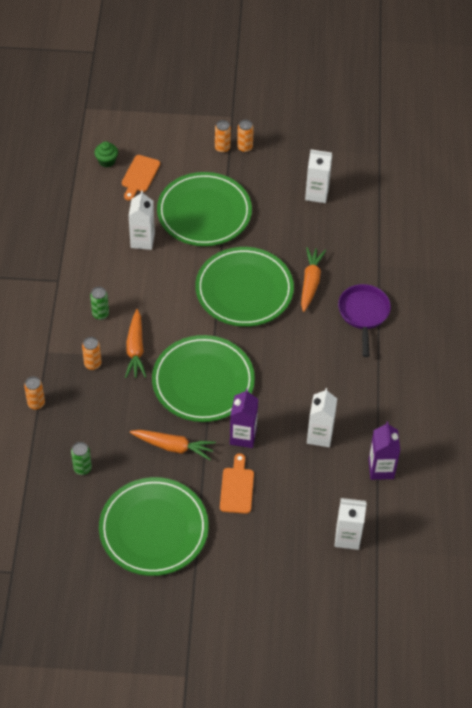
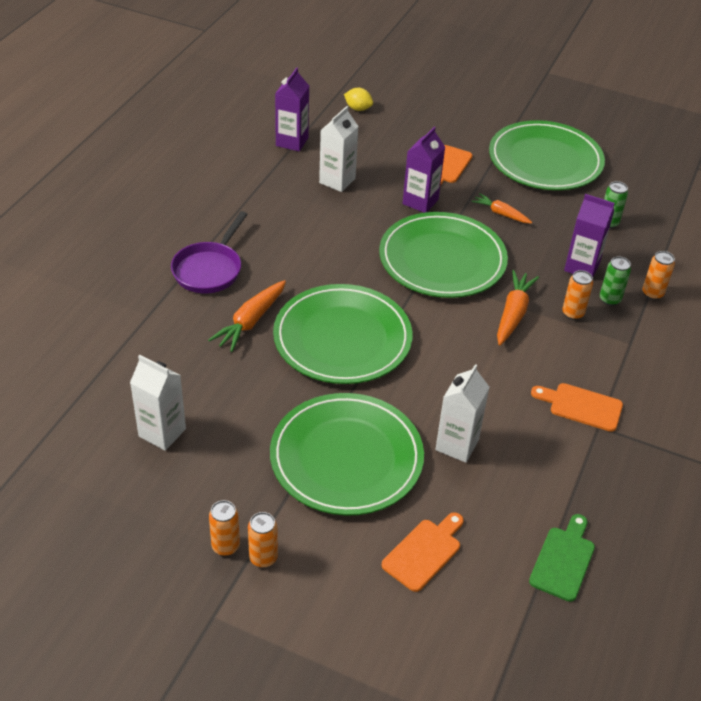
camera: 160 degrees left, 10 degrees down
(63, 194) = (563, 560): none -> green cutting board
(71, 291) = (581, 406): none -> orange cutting board
(95, 411) = (581, 267): none -> purple carton
(100, 314) = (548, 366): green can -> green can (610, 299)
(106, 161) = (472, 599): green cupcake -> none
(174, 447) = (500, 213): orange carrot -> orange carrot, size x0.65
(347, 537) = (358, 108): white carton -> yellow lemon

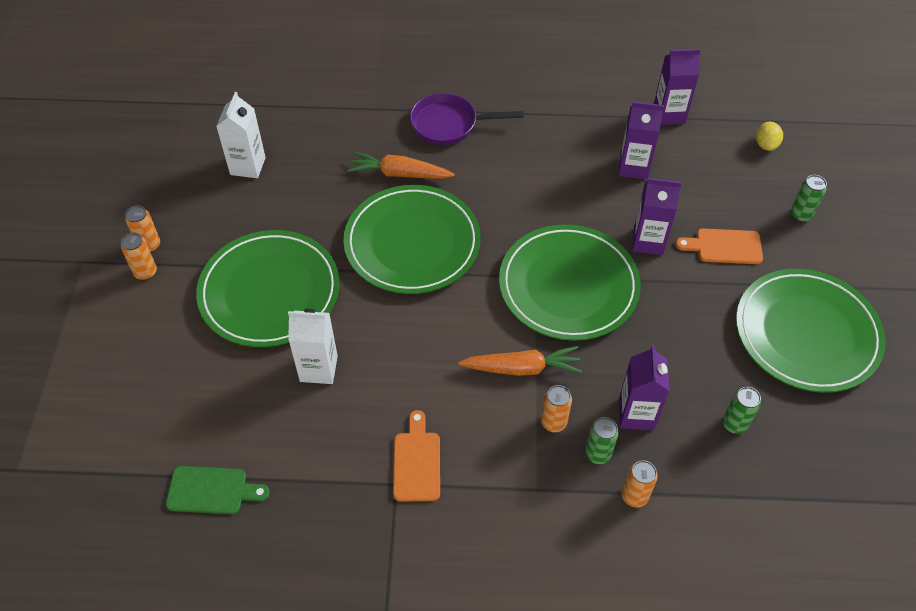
camera: 70 degrees right, 10 degrees up
(337, 181) = (633, 167): white carton -> purple carton
(424, 552) = (186, 378): orange cutting board -> none
(437, 120) = (801, 215): none -> green can
(500, 213) = (677, 315): orange carrot -> none

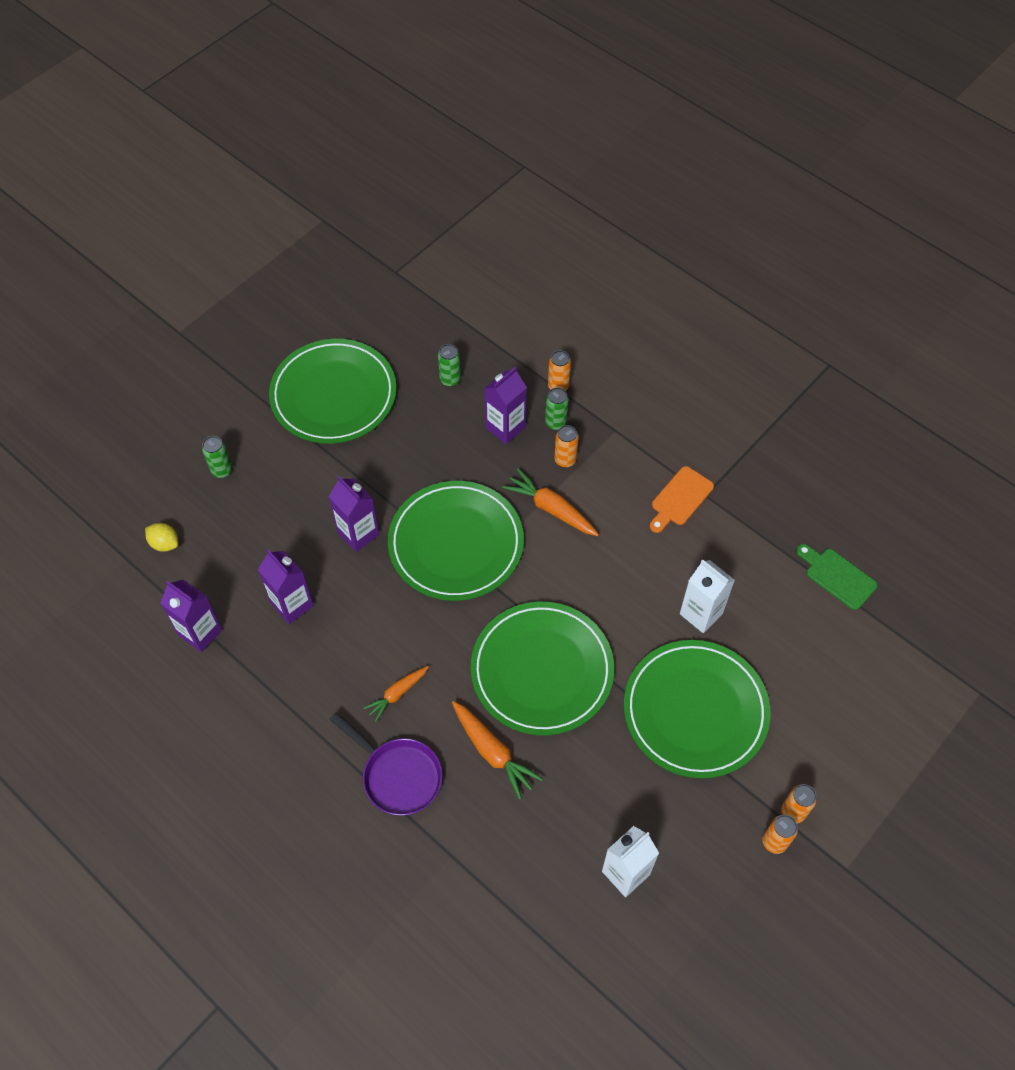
camera: 140 degrees left, 5 degrees up
(499, 164) = (397, 694): none -> orange carrot
(724, 247) = (308, 488): orange cutting board -> none
(766, 145) = (165, 543): yellow lemon -> yellow lemon turned 75 degrees clockwise

